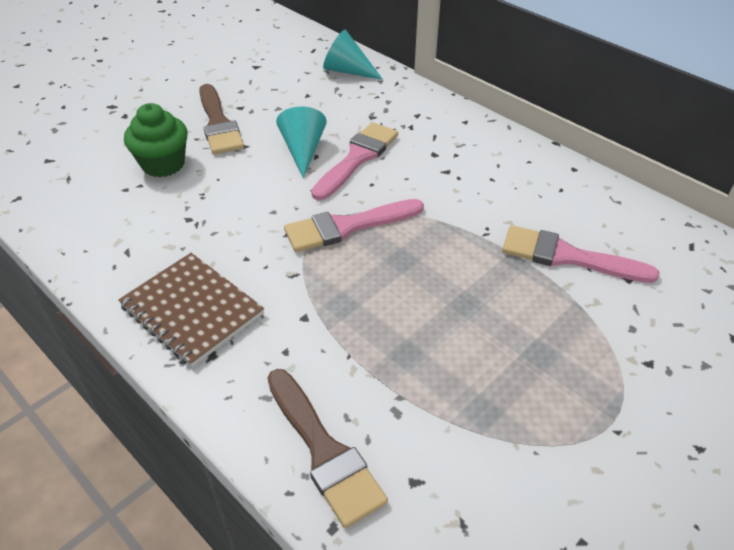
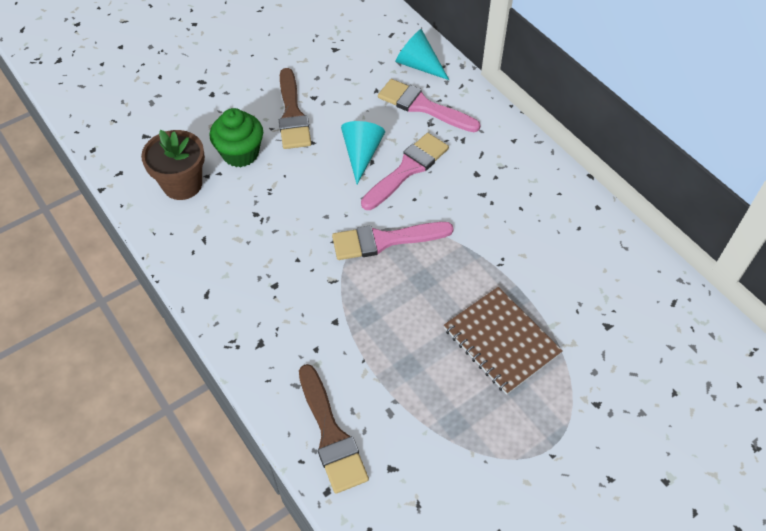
camera: 10 degrees right, 10 degrees up
(96, 200) = (182, 184): none -> brown flower pot
(192, 310) = (249, 302): brown notebook -> brown notebook (501, 341)
(567, 256) = (562, 297): pink brush -> pink brush (423, 106)

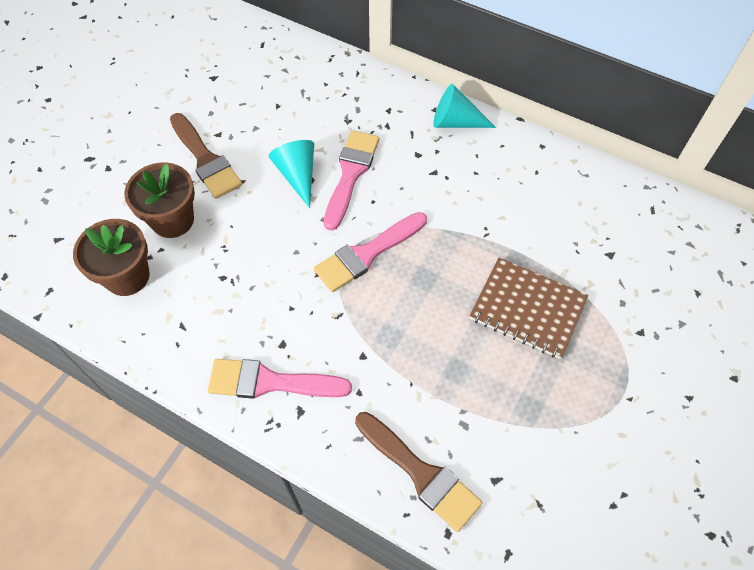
camera: 25 degrees left, 5 degrees up
(240, 153) = (172, 220): green cupcake -> brown flower pot
(418, 65) = (306, 66): turquoise cone -> turquoise cone (456, 122)
(423, 106) = (332, 106): pink brush -> pink brush (270, 382)

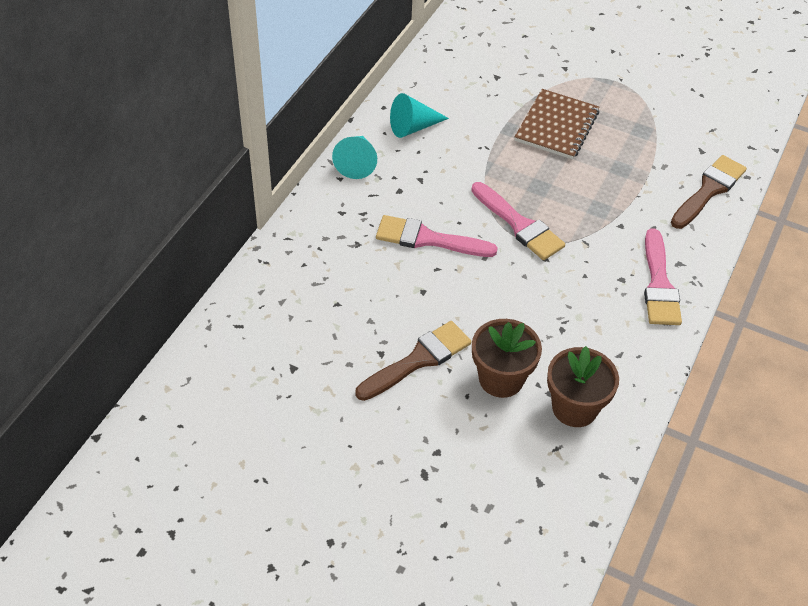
camera: 95 degrees left, 10 degrees down
(298, 175) = (433, 280): turquoise cone -> turquoise cone (413, 127)

